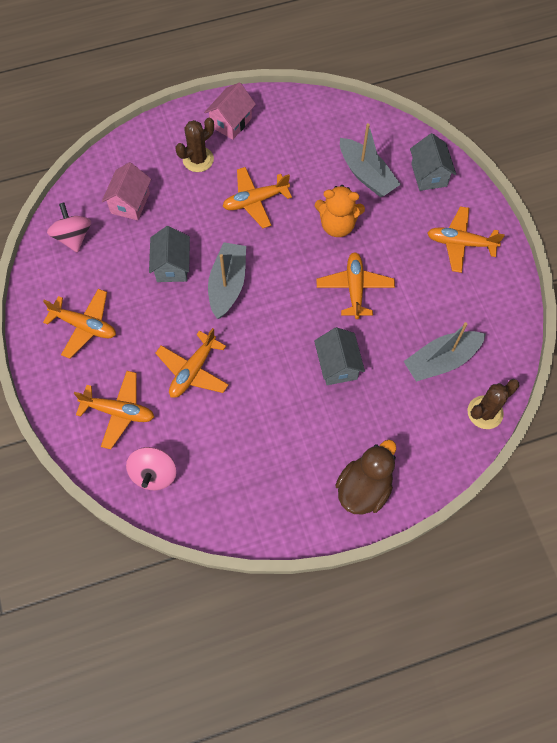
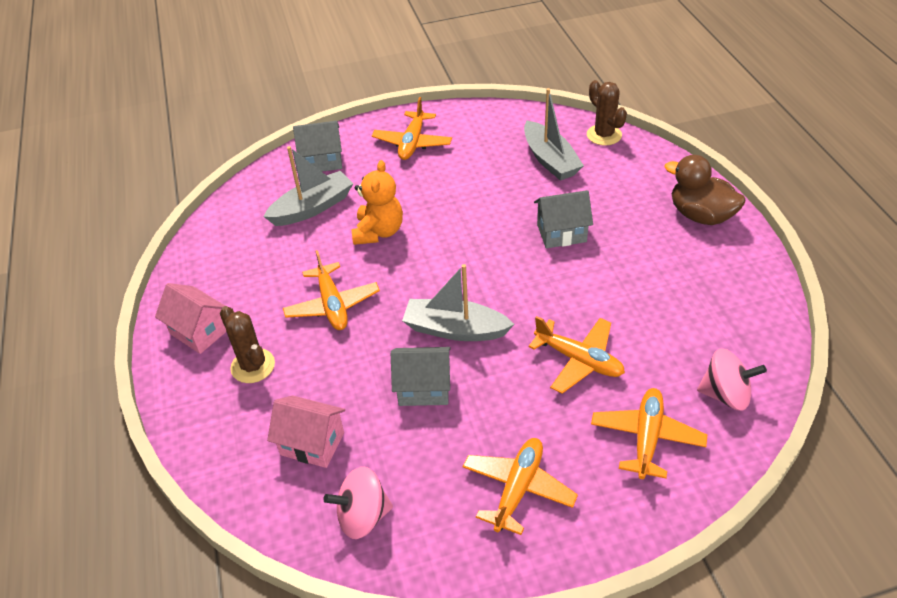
camera: 85 degrees left, 20 degrees down
(354, 288) = (464, 219): orange plane -> none

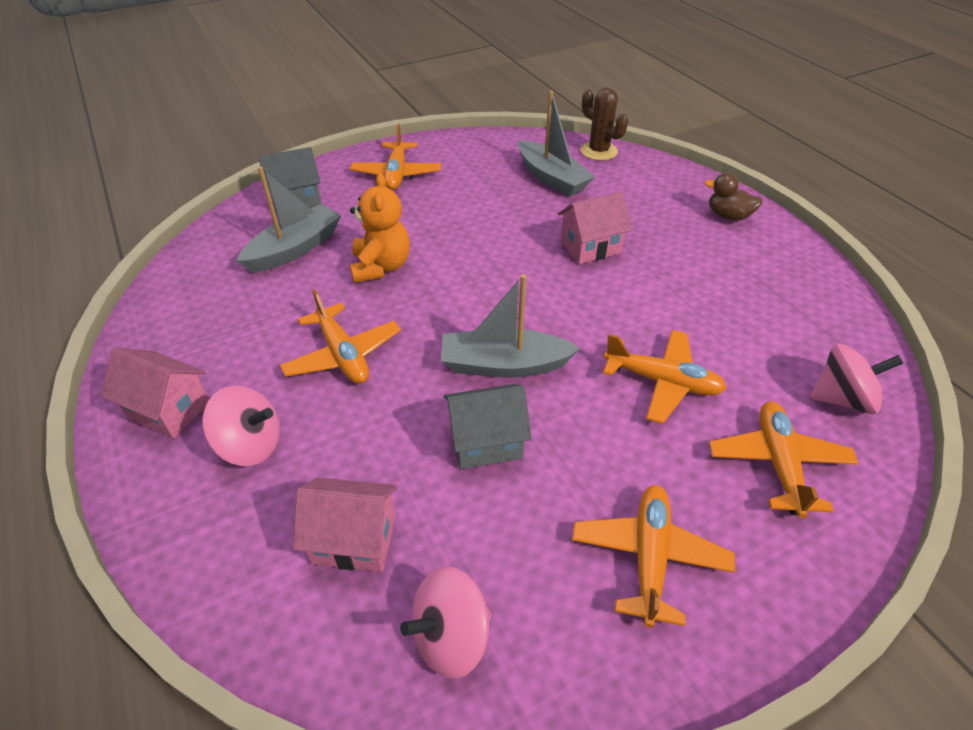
camera: 15 degrees left, 0 degrees up
(253, 366) = (251, 445): brown cactus -> pink spinning top
(561, 233) = (590, 247): grey house -> pink house
(700, 215) = (728, 216): brown duck -> brown duck, size x0.63

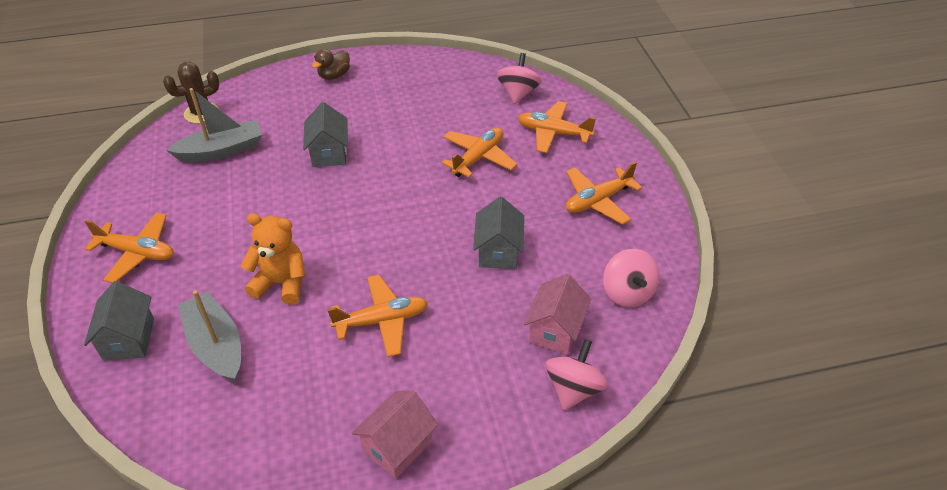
camera: 75 degrees left, 0 degrees up
(251, 445) = (456, 387): pink spinning top -> pink spinning top (573, 389)
(504, 365) = (433, 228): grey boat -> none
(590, 247) = (329, 153): pink house -> grey house
(649, 557) = (598, 201): orange plane -> orange plane turned 60 degrees counterclockwise

